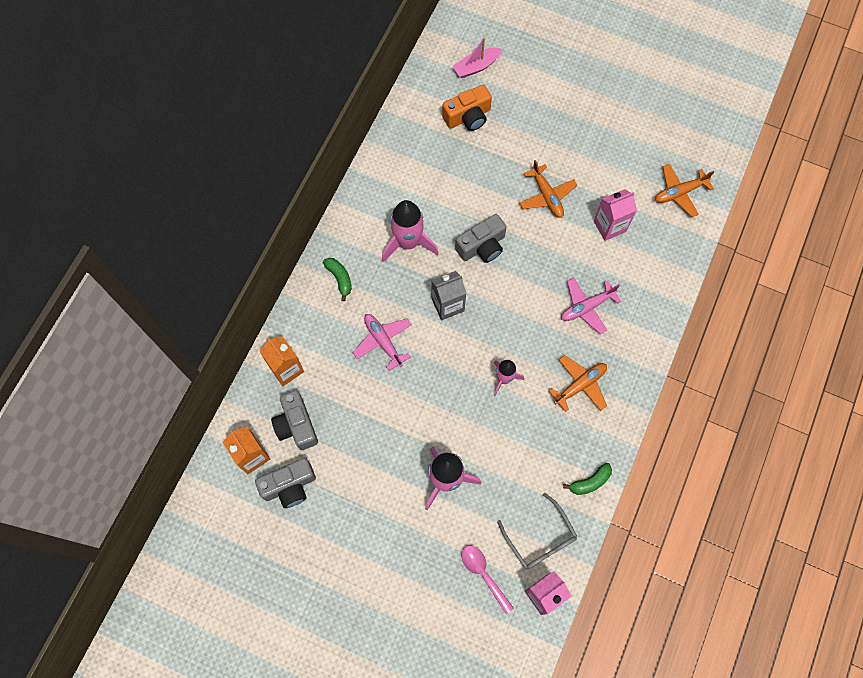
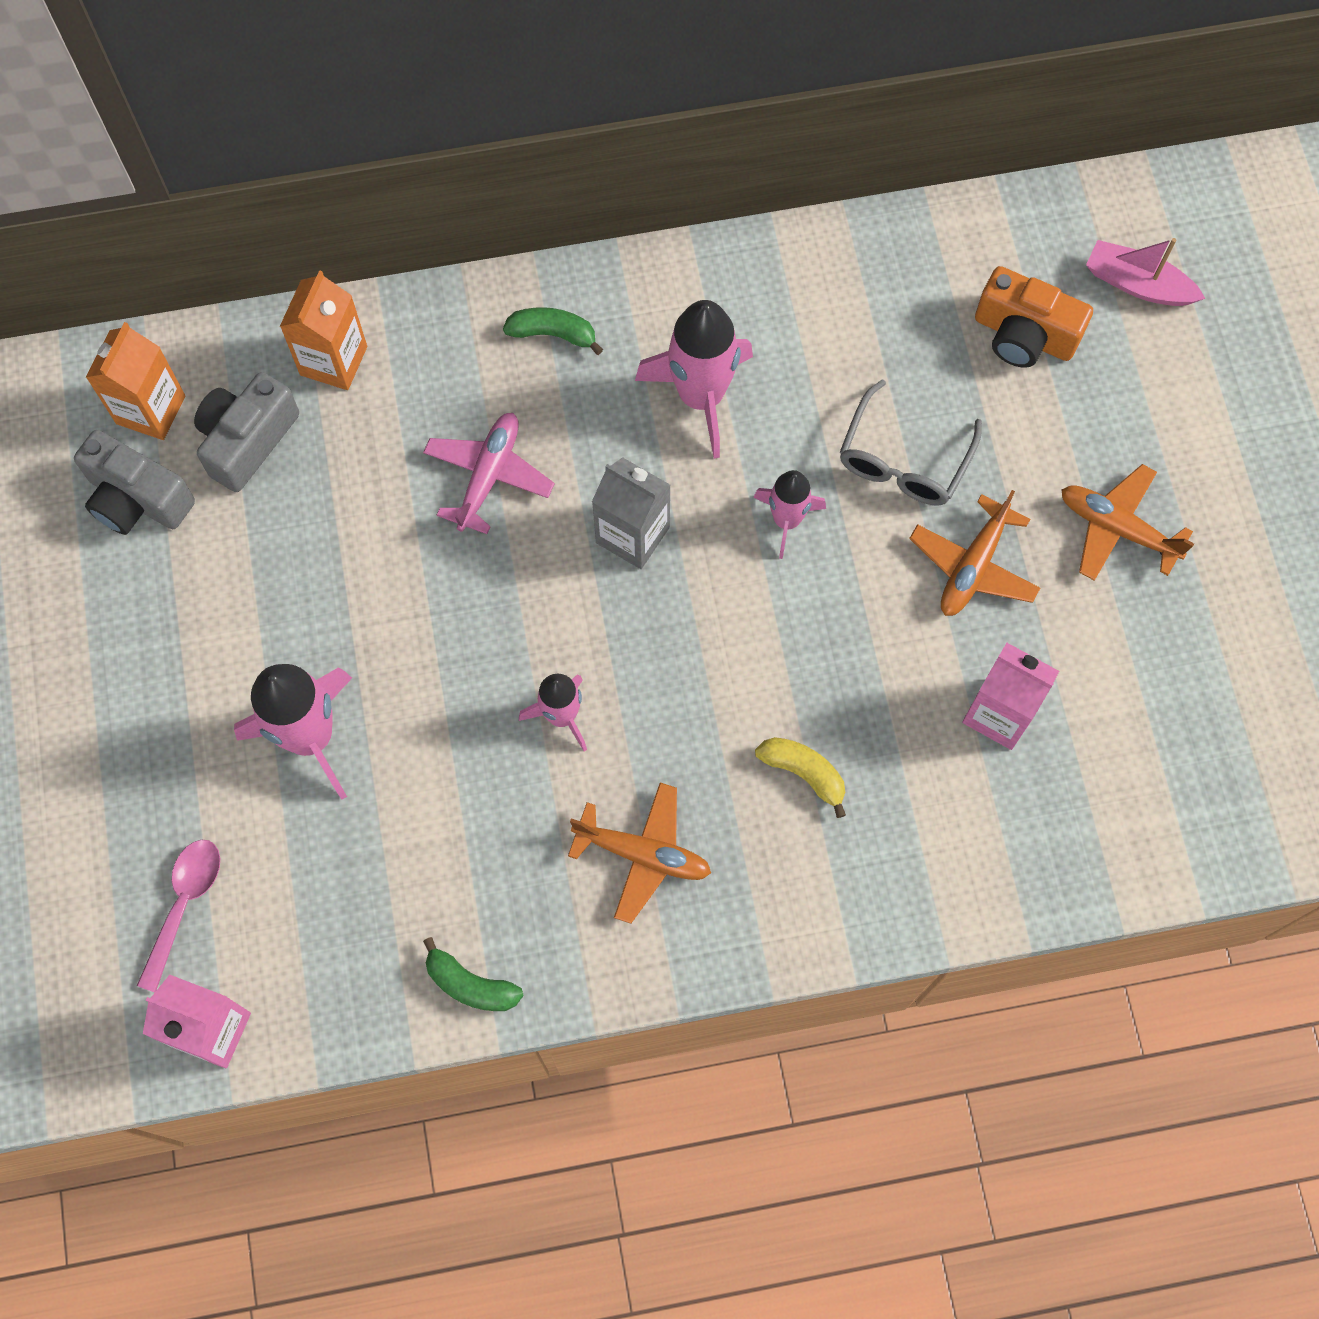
camera: 55 degrees right, 0 degrees up
(339, 278) = (553, 334): green banana -> green banana turned 105 degrees counterclockwise
(482, 246) = (786, 520): grey camera -> pink rocket
(540, 538) = (309, 961): grey glasses -> grey glasses (904, 459)
(586, 307) = (804, 773): pink plane -> yellow banana
(679, 193) = (1171, 799): orange plane -> orange plane (1117, 528)

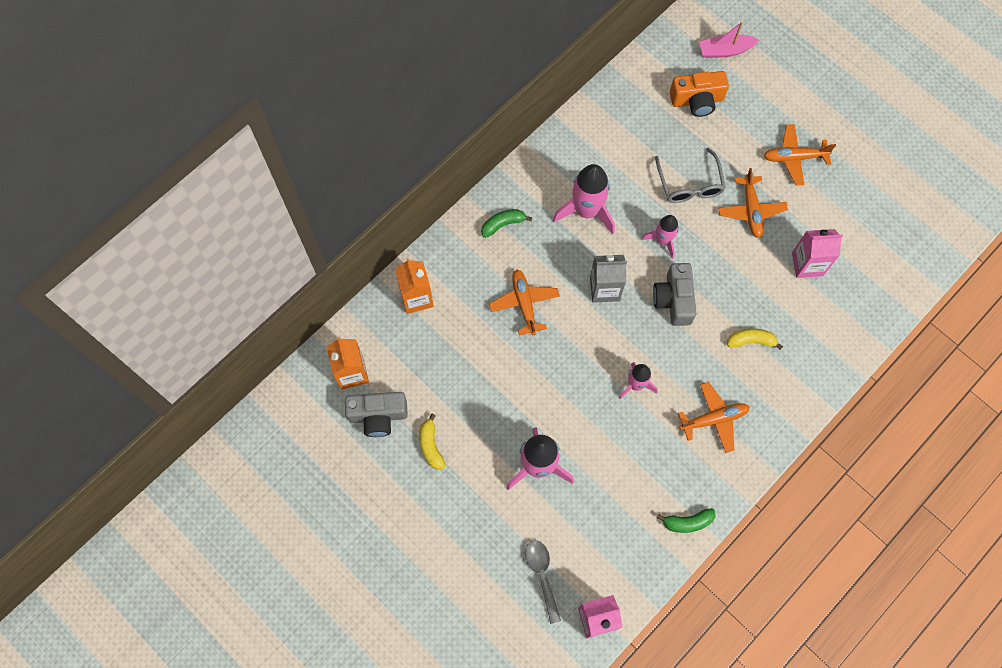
camera: 35 degrees left, 0 degrees up
(178, 595) = (431, 446): none -> yellow banana
(184, 905) = (542, 575): pink spoon -> grey spoon
(247, 440) = (406, 358): grey camera -> grey camera (673, 300)
(488, 476) = (524, 304): pink plane -> orange plane

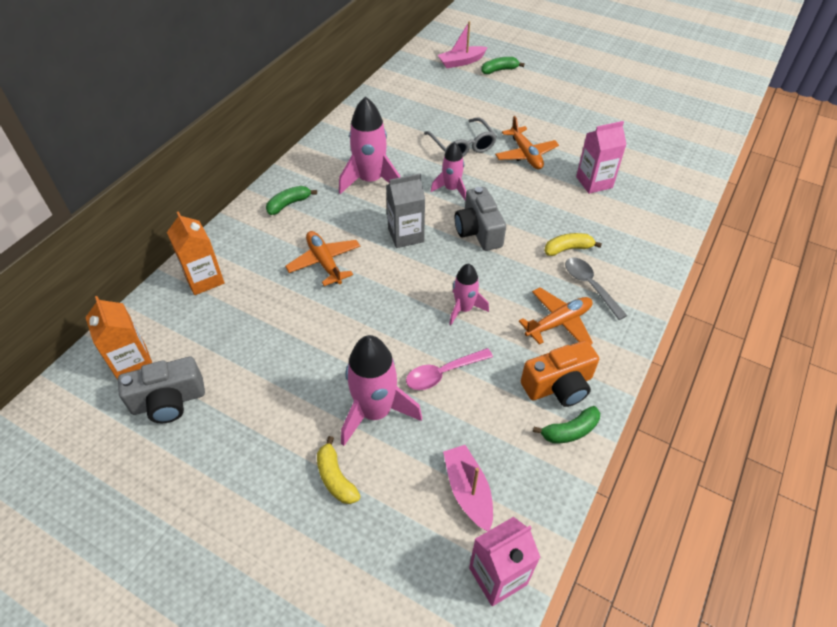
camera: 15 degrees left, 20 degrees down
(431, 446) = (239, 419): yellow banana -> yellow banana (336, 478)
(542, 575) = (410, 538): grey spoon -> grey spoon (590, 286)
(593, 551) = (468, 491): none -> pink boat
(601, 445) = (443, 373): none -> pink spoon
(697, 100) = (449, 93): orange camera -> orange camera (559, 386)
(763, 74) = (499, 70): none -> green banana
(794, 158) = (548, 115): orange plane -> none

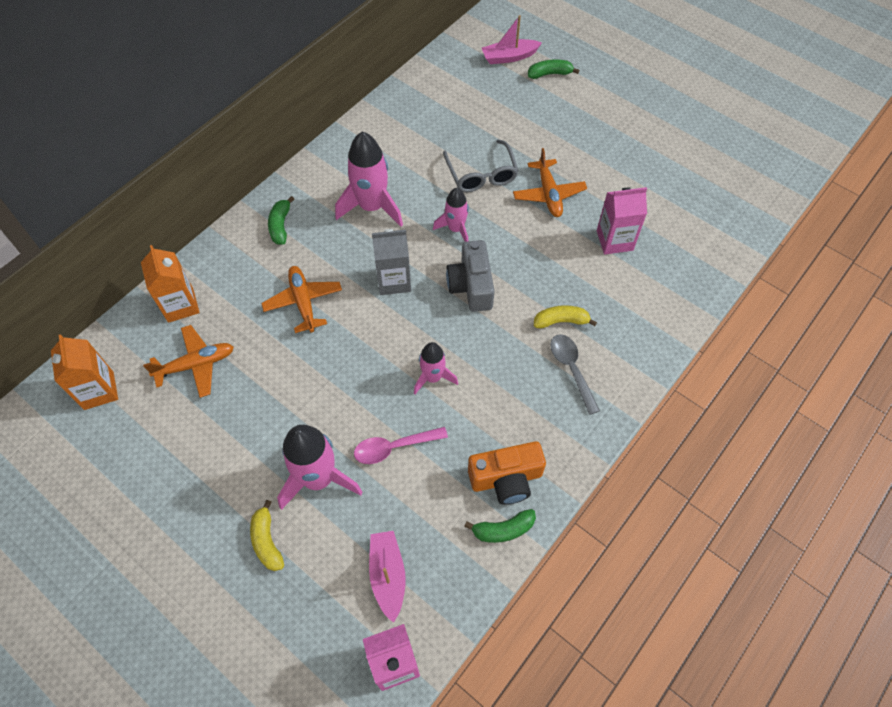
camera: 10 degrees right, 10 degrees up
(168, 401) = (126, 436): grey camera -> none
(289, 204) = (280, 226): green banana -> green banana turned 60 degrees counterclockwise
(558, 322) = (526, 408): orange plane -> orange plane (196, 365)

